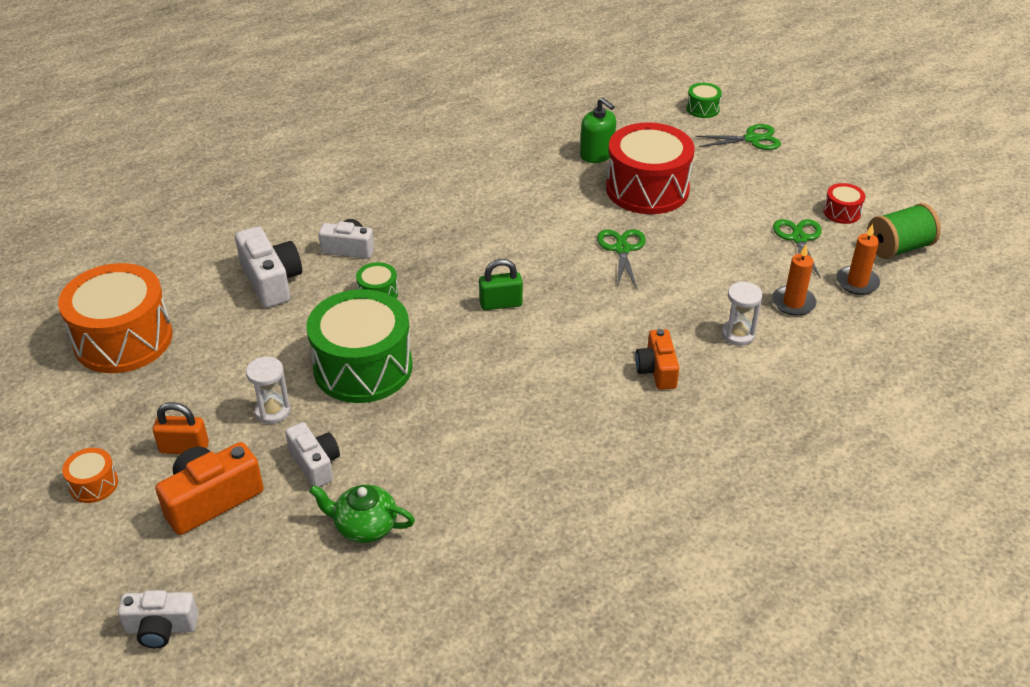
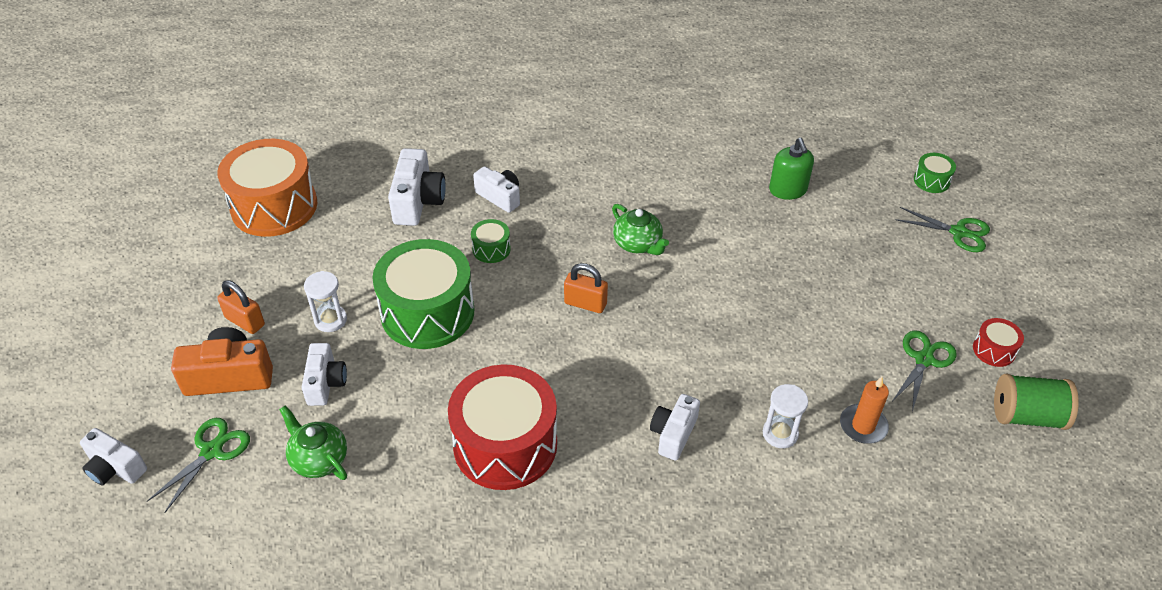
camera: 30 degrees right, 5 degrees up
(94, 484) = (163, 322): orange drum -> none
(501, 304) = (585, 303): green padlock -> orange padlock
(506, 240) = (638, 244): none -> green teapot
(622, 249) = (736, 296): green scissors -> green scissors (211, 451)
(647, 189) = (809, 244): red drum -> red drum (505, 444)
(657, 370) = (673, 434): orange camera -> white camera
(857, 282) = (949, 434): orange candle -> none

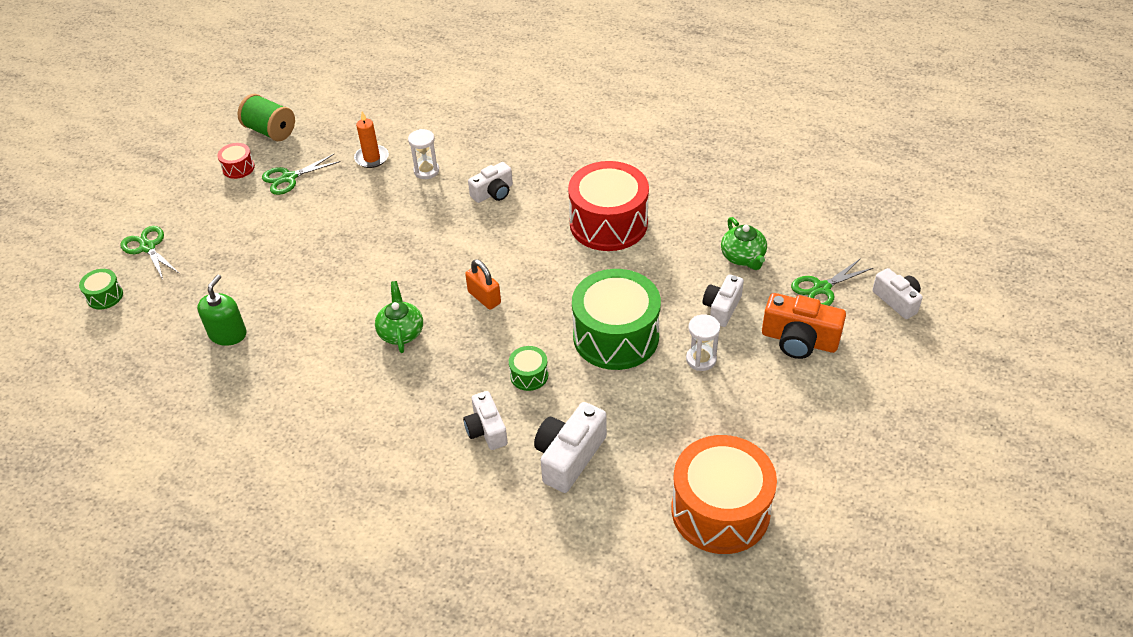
camera: 150 degrees left, 0 degrees up
(245, 321) = (777, 385): orange padlock -> none

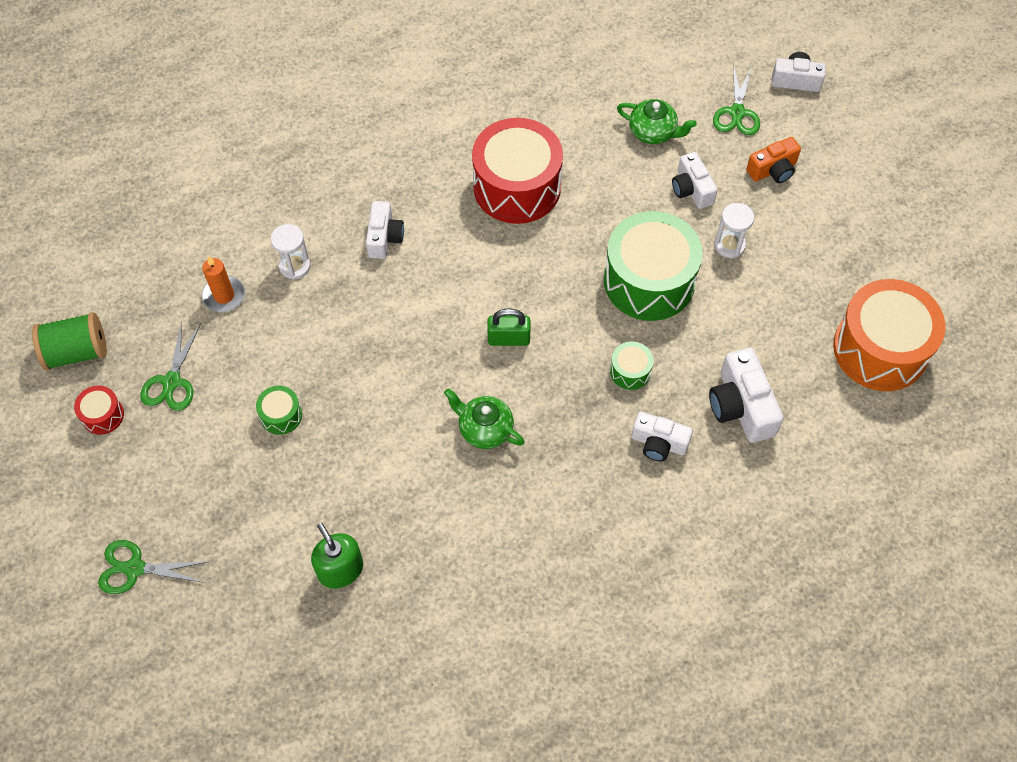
camera: 50 degrees left, 15 degrees up
(105, 296) = (167, 649): green drum -> green drum (281, 415)
(484, 297) = (508, 338): orange padlock -> green padlock
(799, 340) = (773, 170): orange camera -> orange camera, size x0.66

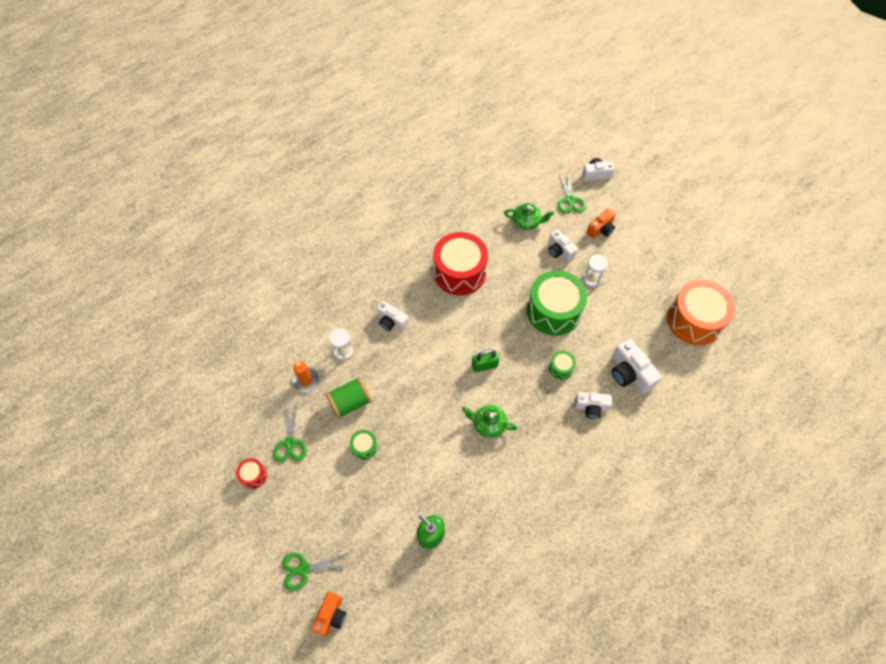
camera: 15 degrees left, 0 degrees up
(77, 352) = (224, 439): green spool -> green spool (350, 402)
(153, 645) = (331, 615): none -> orange camera
(384, 238) = (391, 321): white camera -> white camera turned 135 degrees clockwise

